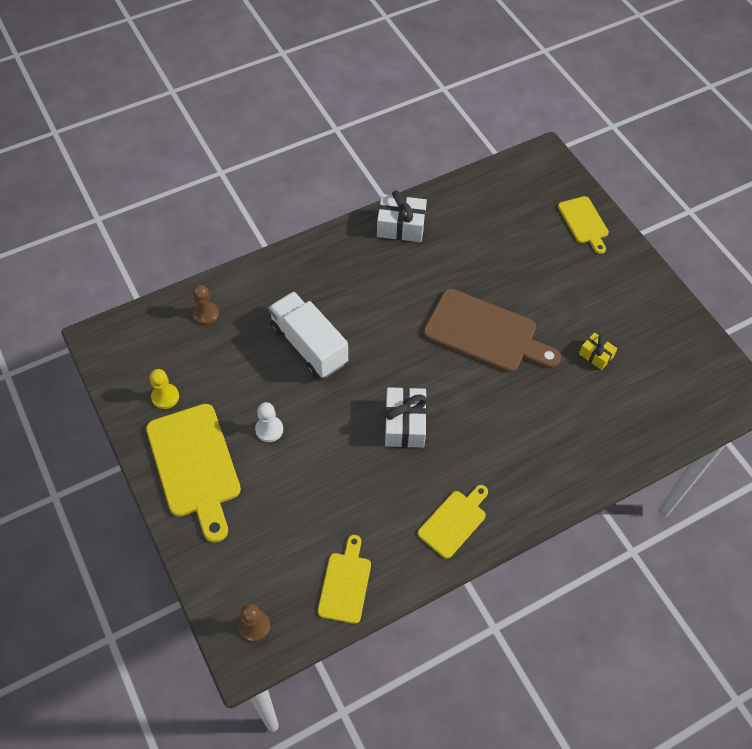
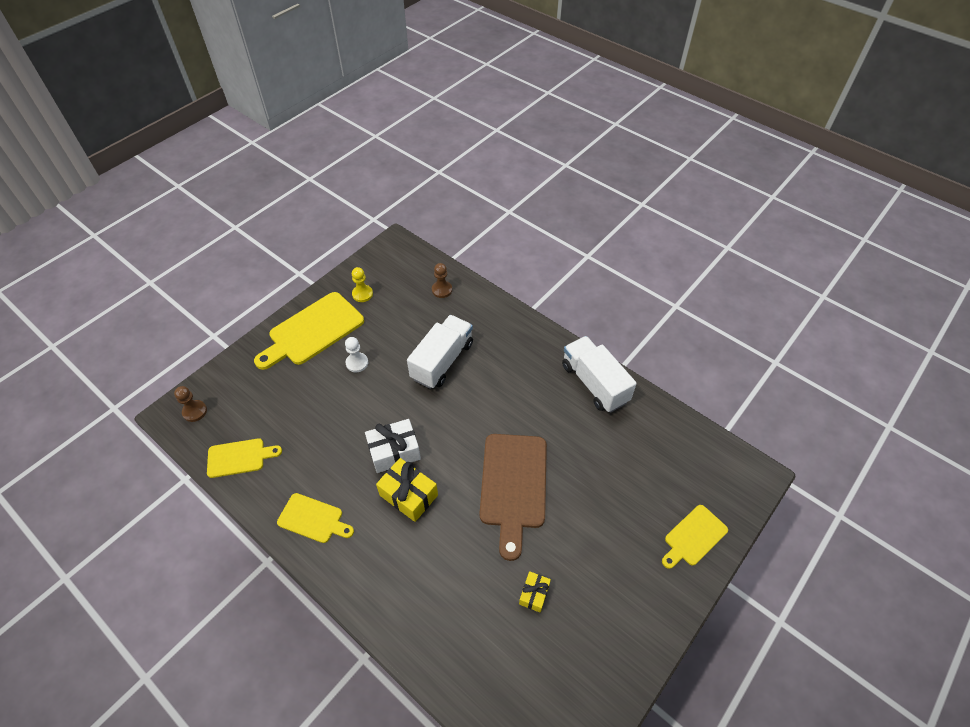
camera: 70 degrees right, 5 degrees down
(401, 226) = (594, 383): white gift -> white truck
(461, 425) = (408, 495): none -> yellow gift

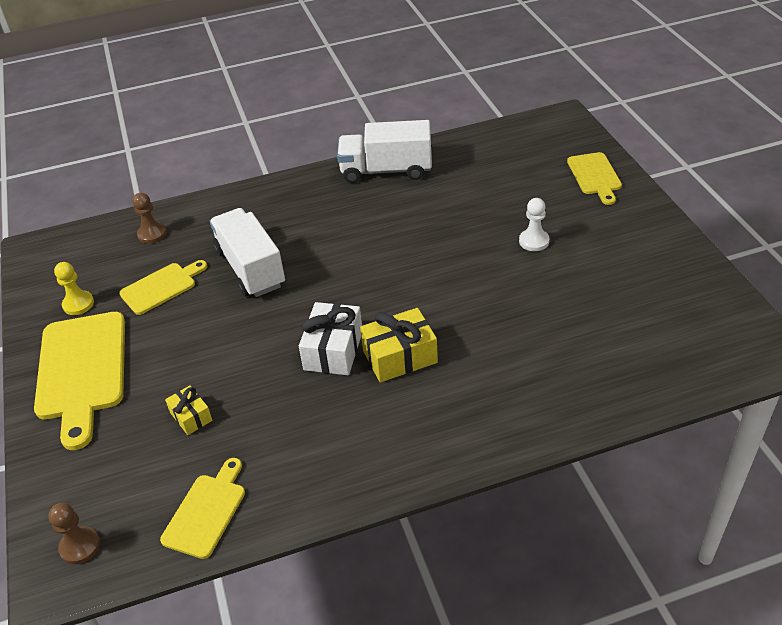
camera: 55 degrees left, 10 degrees down
(313, 519) = (363, 457): yellow cutting board -> yellow cutting board (161, 287)
(357, 363) = (177, 343): white pawn -> white pawn (534, 241)
(513, 486) = (454, 270): brown cutting board -> none
(534, 594) = (583, 299): yellow gift -> yellow gift (191, 416)

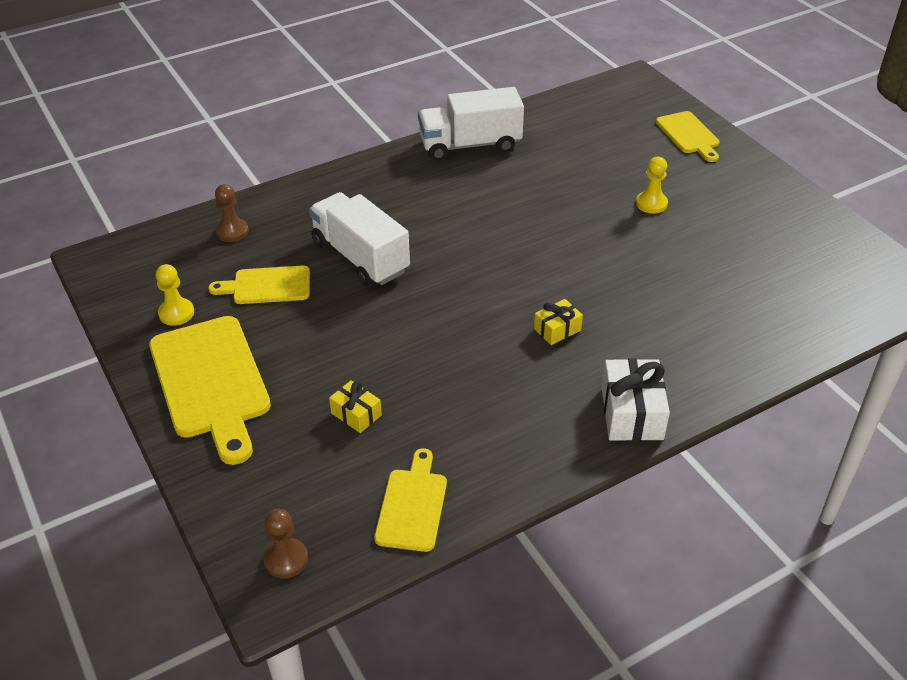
camera: 15 degrees left, 0 degrees up
(161, 287) = (267, 286): yellow cutting board -> yellow cutting board turned 135 degrees counterclockwise
(333, 350) = (485, 331): white gift -> white gift (632, 413)
(400, 357) = (557, 329): yellow gift -> yellow gift, size x0.58
(534, 241) = (651, 203): white pawn -> yellow pawn

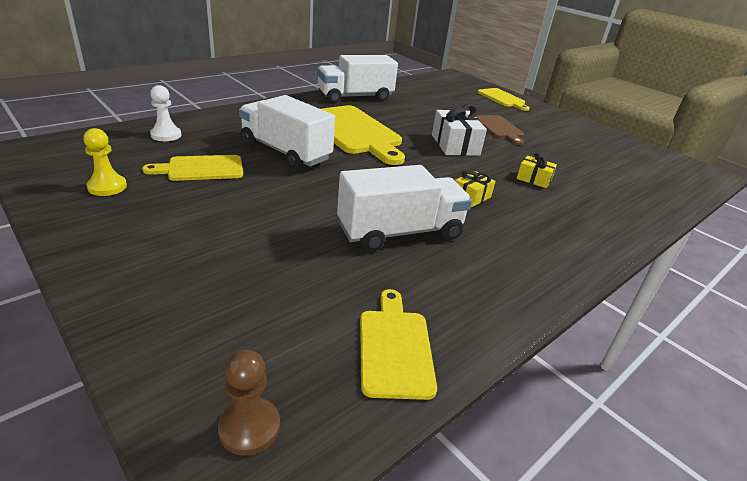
camera: 15 degrees left, 10 degrees down
(211, 382) = (143, 240): yellow cutting board -> yellow cutting board (354, 132)
(232, 231) = (166, 135): brown pawn -> white pawn
(356, 414) = (308, 263): yellow gift -> yellow gift (534, 179)
(457, 379) = (400, 232): none -> white truck
(632, 413) = (568, 253): white gift -> white gift (455, 145)
(651, 203) = (499, 128): yellow pawn -> brown cutting board

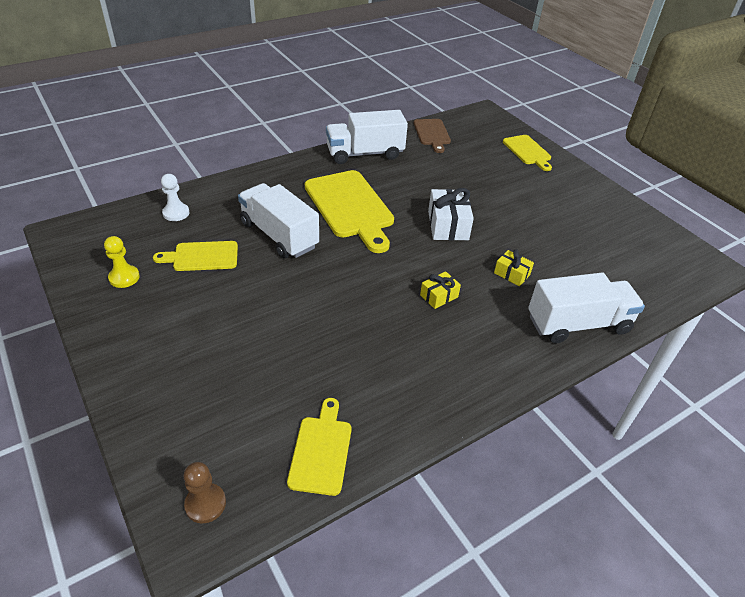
camera: 10 degrees right, 10 degrees up
(400, 232) = (359, 336): white truck -> white truck (578, 324)
(499, 128) = (505, 200): brown cutting board -> brown cutting board (432, 134)

